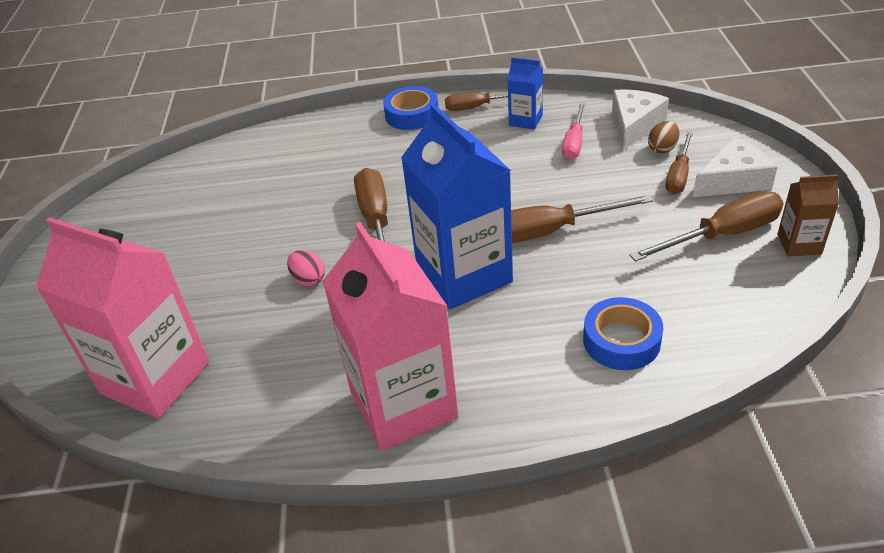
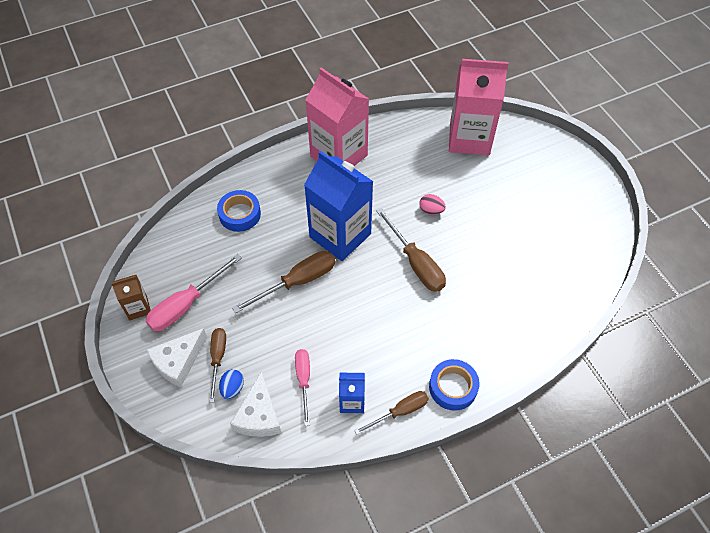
camera: 155 degrees right, 15 degrees up
(662, 148) = (232, 388): brown egg -> blue egg
(722, 235) = (186, 304): brown screwdriver -> pink screwdriver

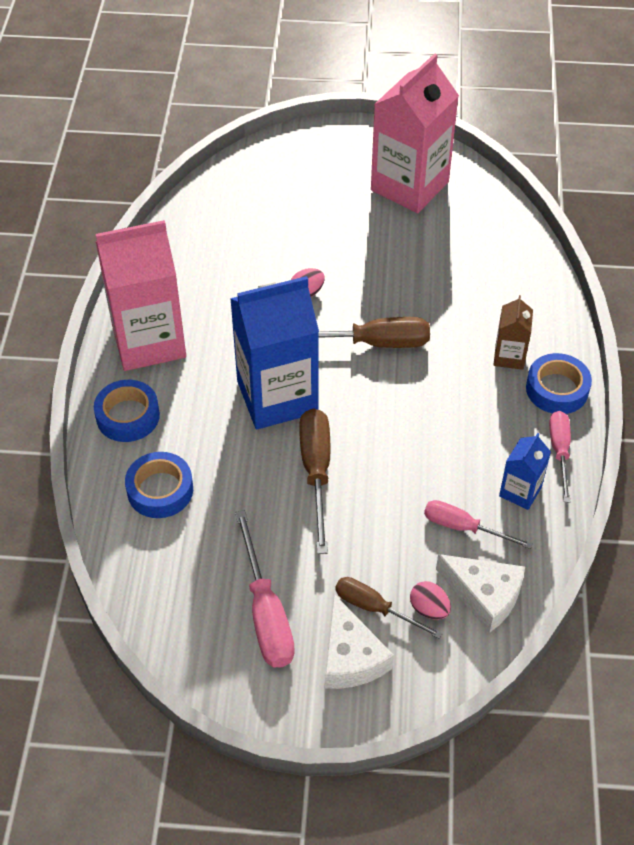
camera: 60 degrees left, 5 degrees down
(138, 308) = (230, 674): brown carton -> brown carton (509, 356)
(232, 388) = (429, 609): blue egg -> pink egg
(280, 174) = (128, 416): none -> blue tape
(400, 412) = (560, 452): brown screwdriver -> pink screwdriver
(469, 138) = (228, 206): pink carton -> pink carton (409, 186)

